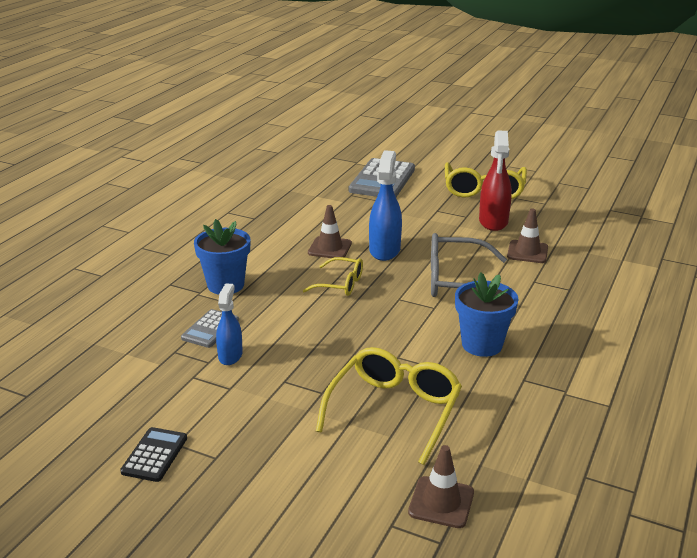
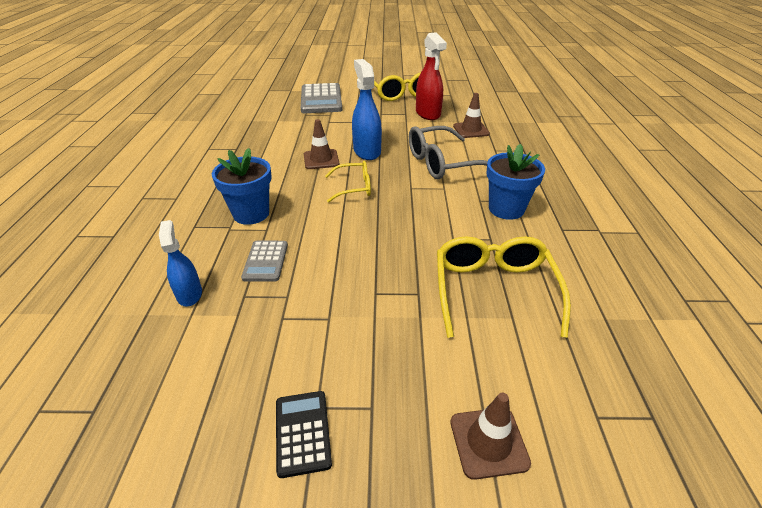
camera: 25 degrees left, 10 degrees up
(230, 355) = (304, 283): blue spray bottle -> blue spray bottle (189, 294)
(441, 502) = (613, 371): brown traffic cone -> brown traffic cone (488, 442)

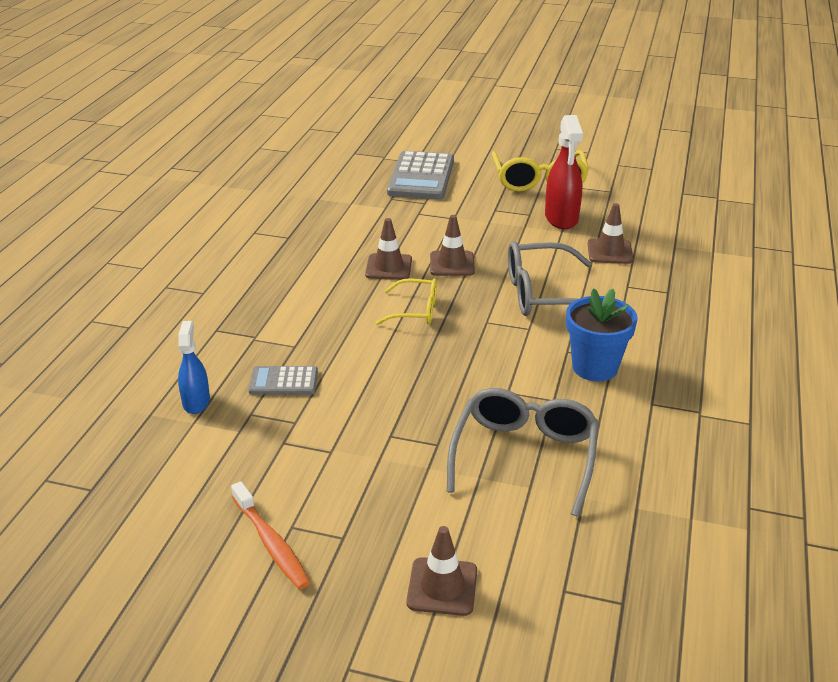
camera: 15 degrees right, 5 degrees down
(251, 214) = (283, 325): blue flower pot -> none
(265, 261) = (283, 381): grey calculator -> grey calculator turned 75 degrees clockwise
(302, 432) = (271, 543): black calculator -> orange toothbrush
(367, 151) = (452, 264): blue spray bottle -> brown traffic cone
(493, 290) = (524, 456): yellow glasses -> grey glasses

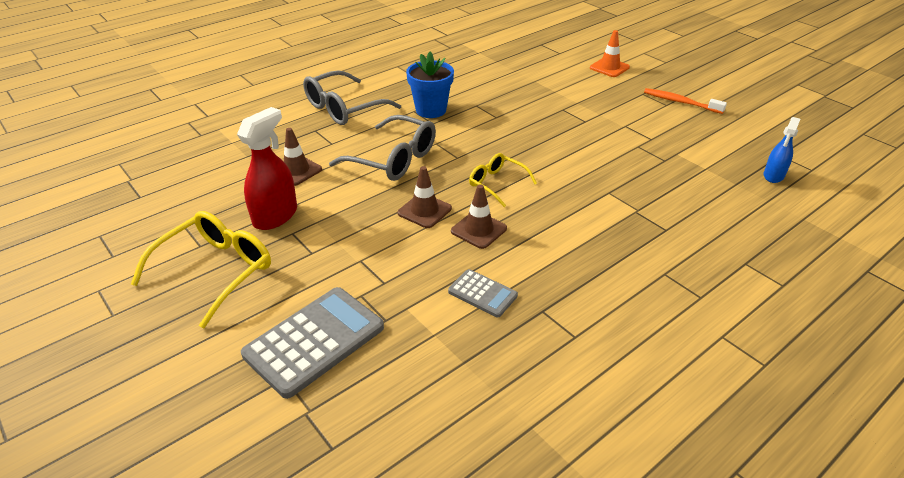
camera: 145 degrees left, 5 degrees up
(196, 402) = (700, 180): blue spray bottle -> blue spray bottle (773, 175)
(271, 543) = (680, 102): orange toothbrush -> orange toothbrush turned 60 degrees counterclockwise
(283, 381) = (632, 171): grey calculator -> grey calculator (482, 293)
(442, 587) = (609, 67): brown traffic cone -> orange traffic cone
(524, 456) = (523, 90): grey glasses -> grey glasses (343, 108)

